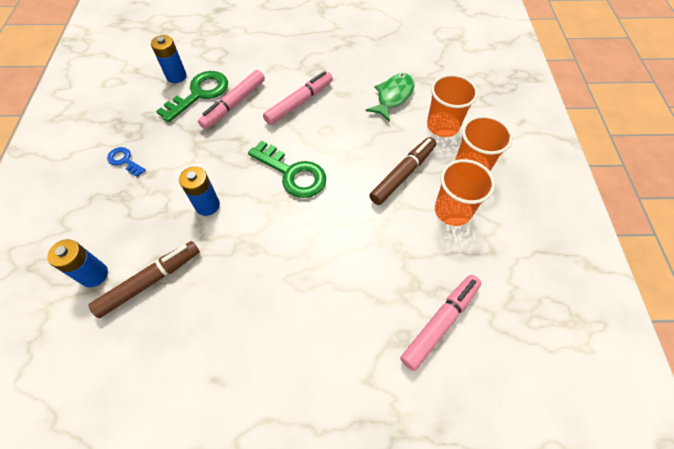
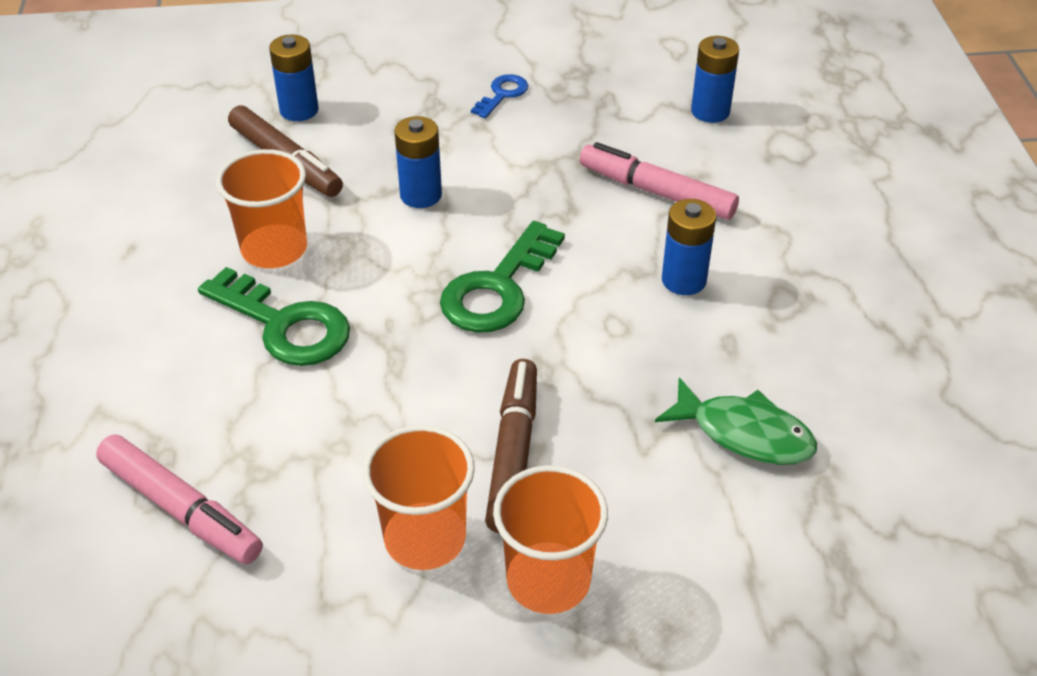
camera: 85 degrees right, 15 degrees down
(199, 94) = (672, 146): green key -> green key (285, 325)
(299, 103) = (683, 280): pink marker -> blue battery
(403, 174) = (513, 453): brown marker -> brown marker turned 120 degrees counterclockwise
(442, 126) = (670, 529): orange cup -> orange cup (274, 249)

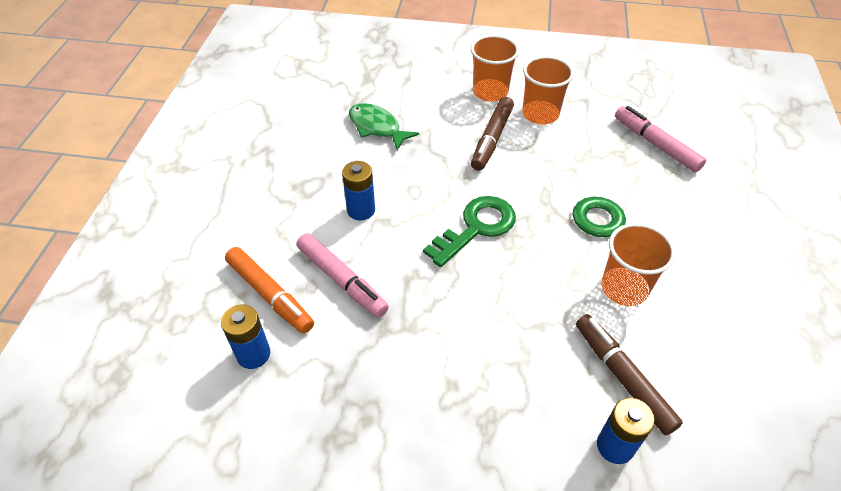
camera: 165 degrees left, 5 degrees up
(421, 195) = (514, 315): blue battery -> none
(502, 94) = (421, 422): blue key -> none
(735, 162) = (270, 295): none -> orange marker

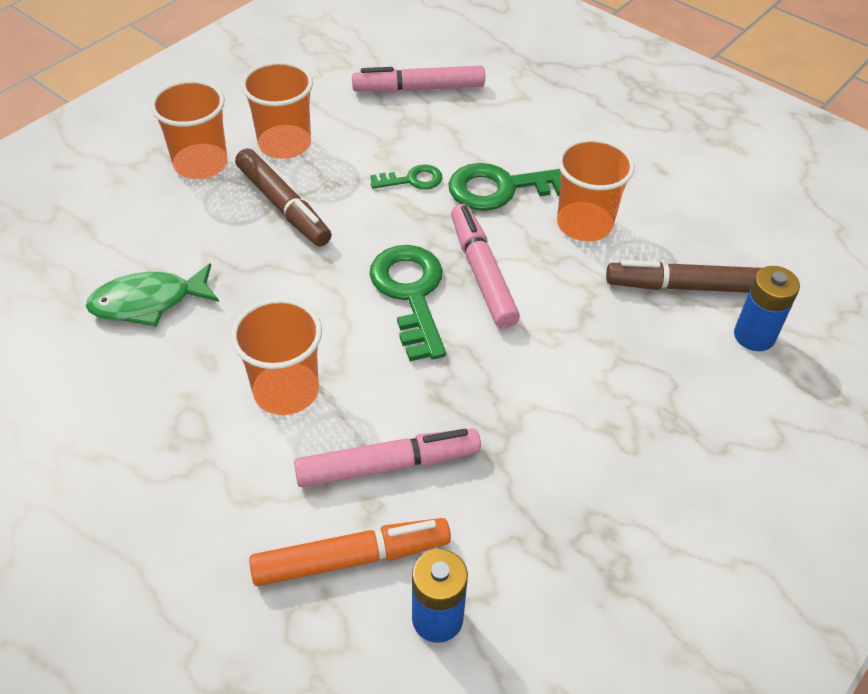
camera: 60 degrees left, 0 degrees up
(361, 210) = (286, 390): blue battery -> orange cup
(525, 253) = (482, 273): none -> pink marker
(571, 182) = (412, 180): none -> green key

